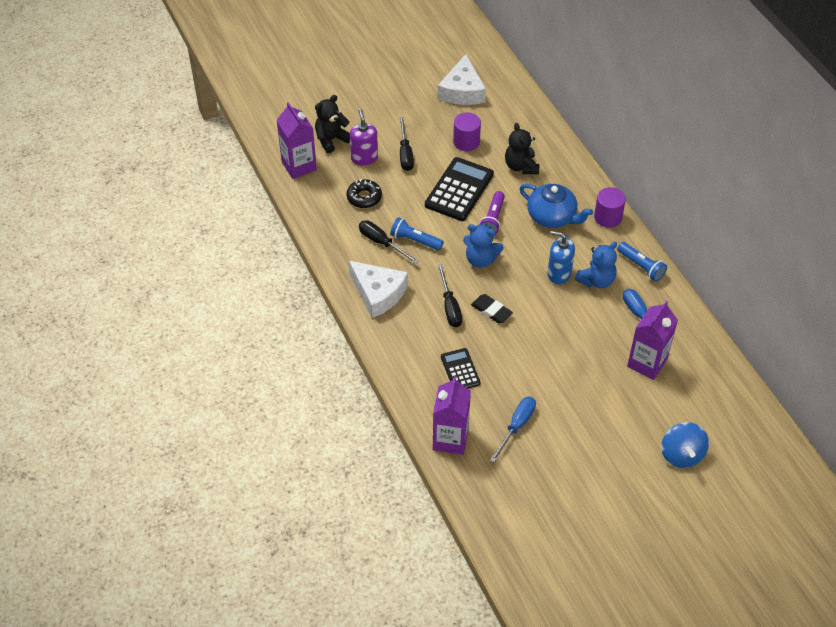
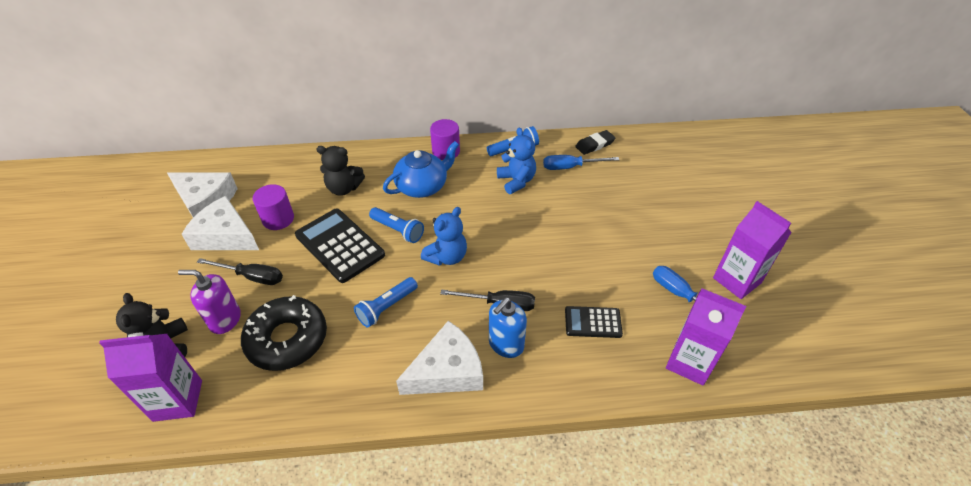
camera: 70 degrees left, 5 degrees down
(364, 197) = (287, 339): black donut -> black donut, size x1.70
(381, 243) = (370, 342): black screwdriver -> none
(434, 120) = (225, 235): none -> white cheese
(491, 310) = (520, 269): black eraser -> black eraser (594, 145)
(493, 219) = (398, 230): purple flashlight -> blue flashlight
(559, 274) = (496, 203): blue soap dispenser -> blue soap dispenser (506, 344)
(647, 363) = (624, 179): purple carton -> purple carton (737, 280)
(681, 454) = (731, 189): blue spinning top -> none

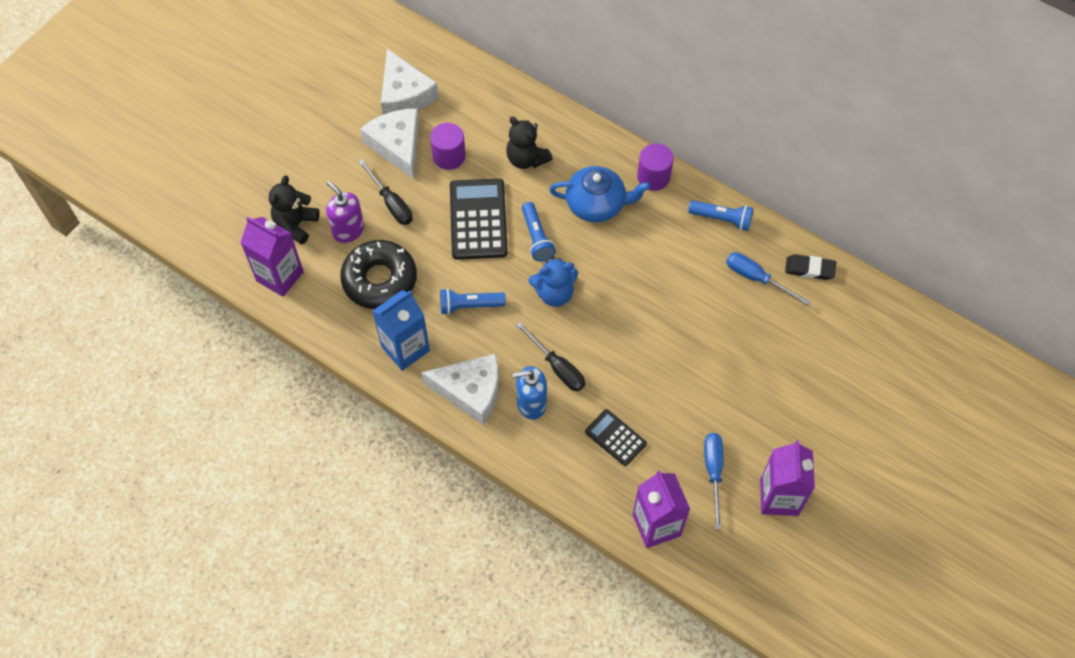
camera: 40 degrees right, 15 degrees up
(358, 378) = (405, 348): none -> blue carton
(516, 181) = (688, 258): blue teddy bear -> none

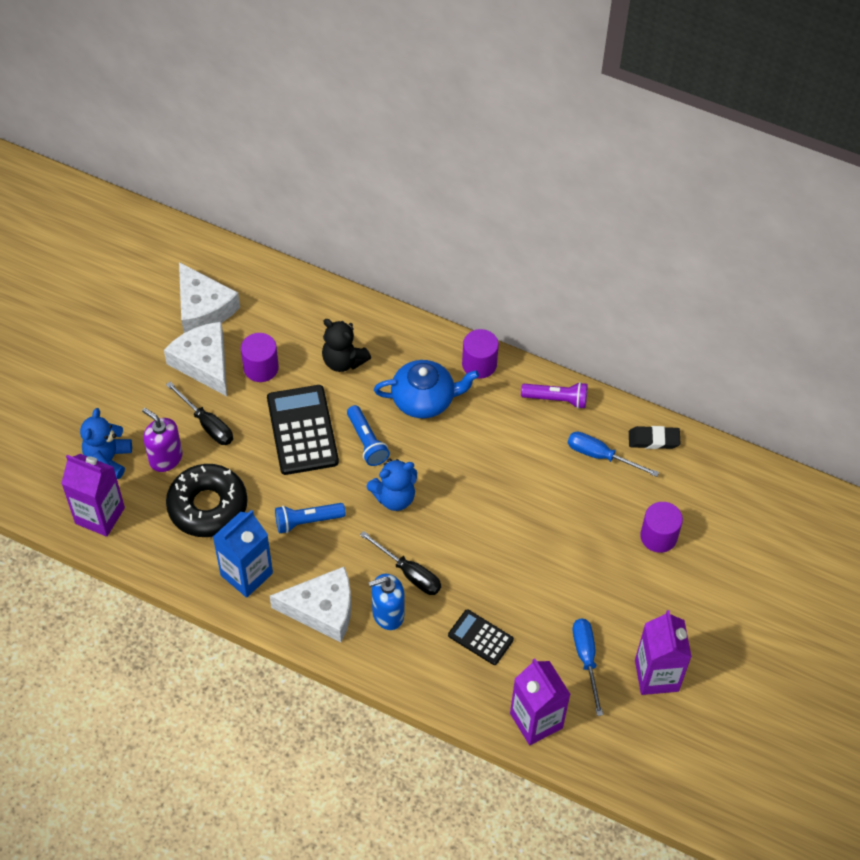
camera: 10 degrees left, 5 degrees down
(296, 224) = (108, 459): black teddy bear -> blue teddy bear
(722, 219) = (556, 399): blue flashlight -> purple flashlight
(800, 363) = (658, 536): none -> purple cylinder

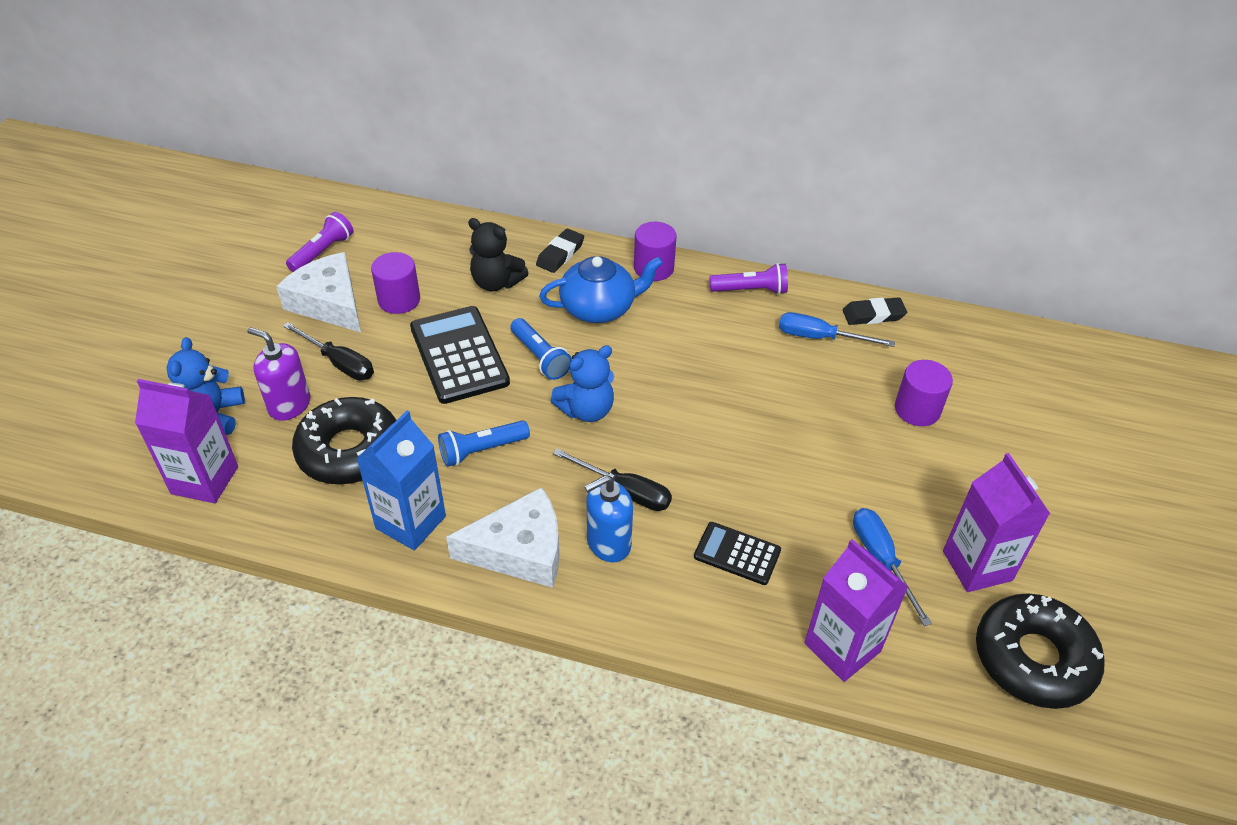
camera: 10 degrees left, 10 degrees down
(203, 308) = (323, 252): white cheese -> purple flashlight
(402, 338) = (560, 254): none -> black eraser
(670, 751) = (1033, 658): none -> black donut

